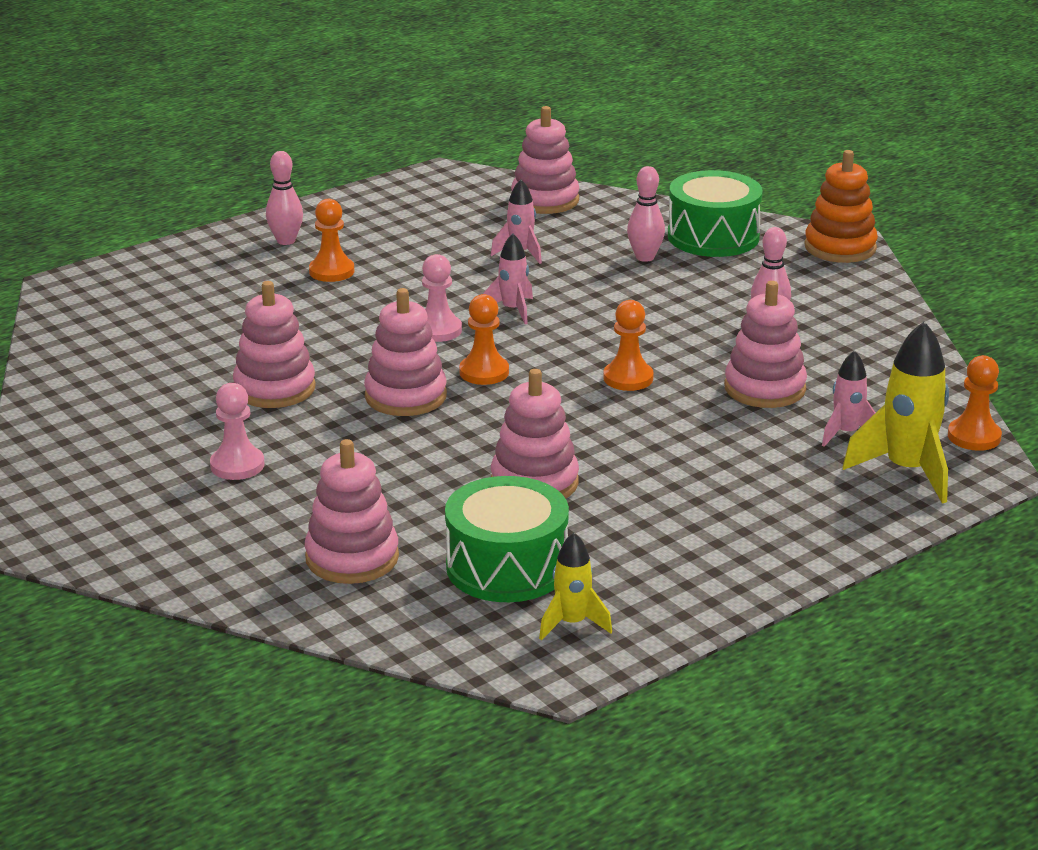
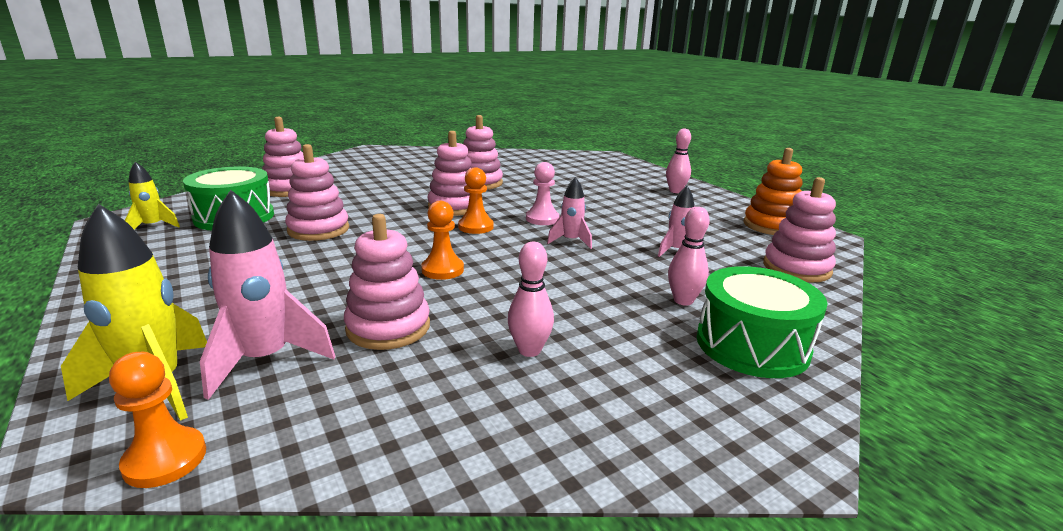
camera: 95 degrees right, 5 degrees down
(237, 465) = (402, 175): pink pawn -> none
(331, 271) = (632, 199): orange pawn -> none
(840, 248) = (759, 446): orange stacking toy -> orange stacking toy (771, 226)
(846, 434) = (265, 360): pink rocket -> pink rocket, size x1.73

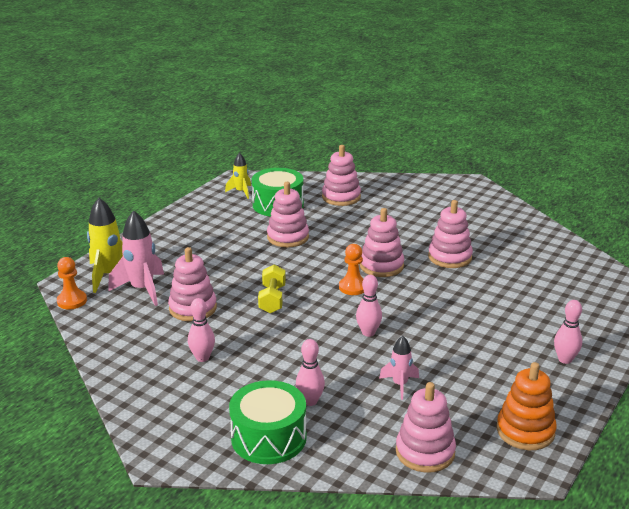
camera: 65 degrees right, 5 degrees up
(442, 270) = (272, 299): orange pawn -> yellow dumbbell
(542, 219) = (400, 309): pink pawn -> none
(571, 241) = (368, 333): pink rocket -> pink bowling pin

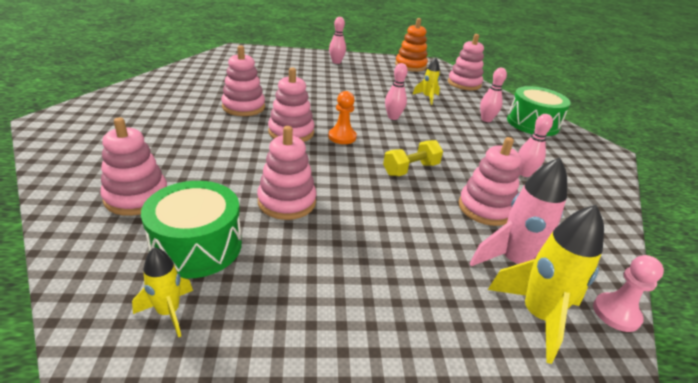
camera: 130 degrees left, 5 degrees up
(72, 301) = (616, 313): orange pawn -> pink pawn
(400, 385) = (427, 98): pink rocket -> yellow rocket

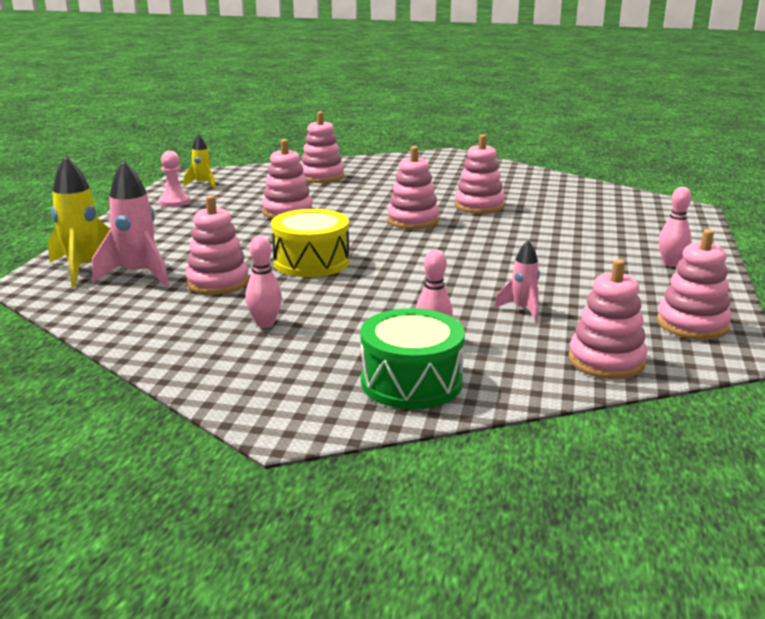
camera: 110 degrees right, 10 degrees down
(197, 246) = (254, 189): green drum -> none
(342, 137) = (396, 240): orange pawn -> none
(393, 117) = (447, 273): pink bowling pin -> none
(410, 66) = (692, 324): orange stacking toy -> pink stacking toy
(411, 169) = (311, 262): yellow dumbbell -> yellow drum
(427, 98) = (522, 309): yellow rocket -> pink rocket
(616, 313) = (46, 298): pink pawn -> pink pawn (174, 202)

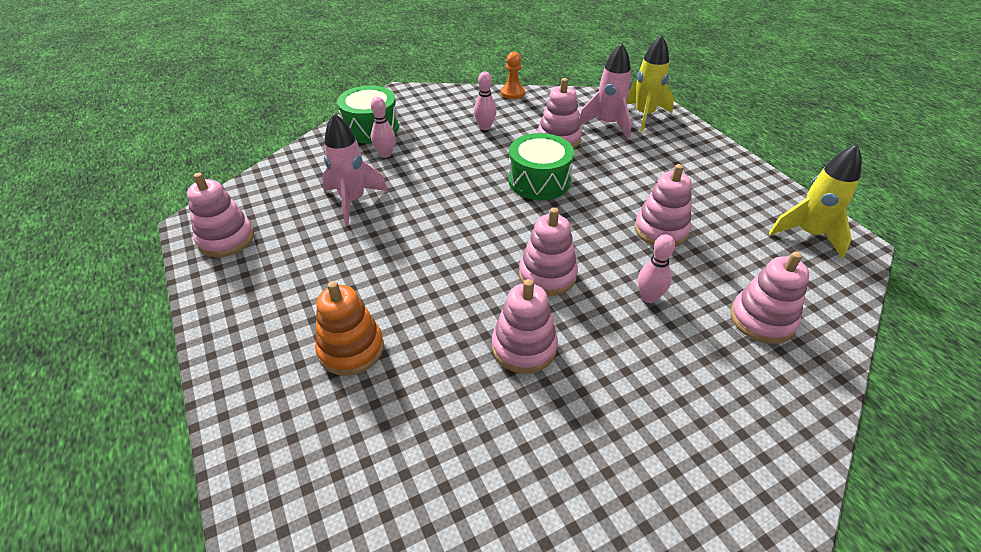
camera: 140 degrees right, 20 degrees up
(141, 350) = (512, 93): none -> orange pawn
(174, 202) = (760, 196): pink pawn -> none
(203, 184) = (808, 234): yellow rocket -> yellow rocket, size x1.73
(311, 262) = (539, 181): yellow drum -> green drum
(522, 309) = (353, 201): pink rocket -> pink rocket, size x1.73
(600, 235) = (351, 349): none -> orange stacking toy
(606, 361) = (276, 181): pink stacking toy -> none
(671, 264) = (258, 324): pink bowling pin -> pink bowling pin (649, 297)

